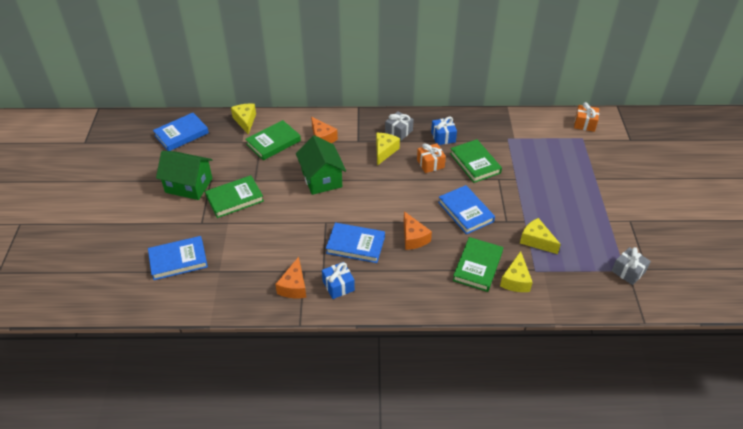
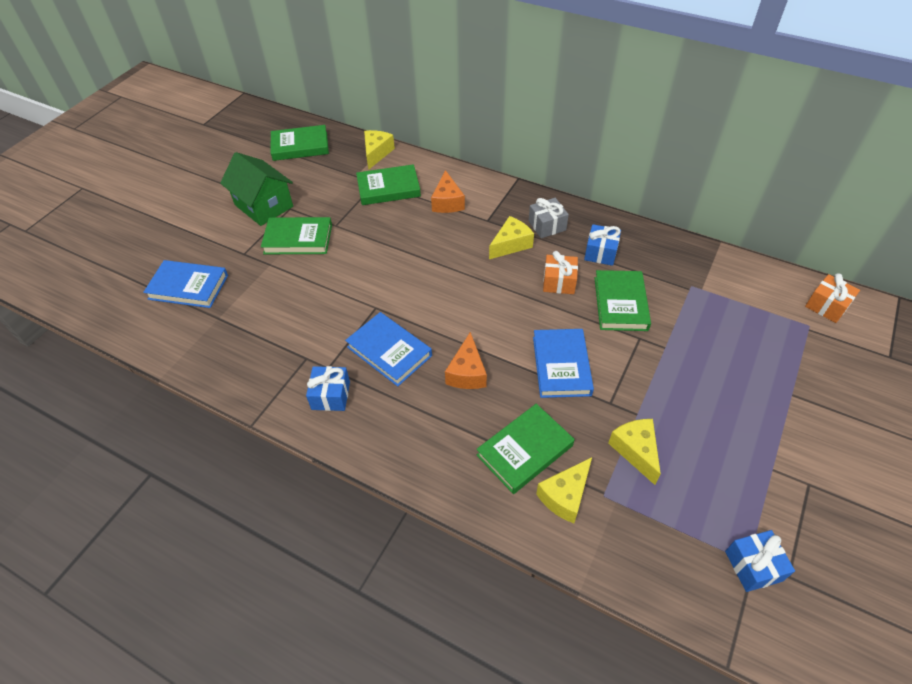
camera: 30 degrees right, 5 degrees up
(181, 134) = (300, 146): blue book -> green book
(294, 286) = (281, 373): orange cheese -> none
(321, 179) = (410, 251): green house -> none
(628, 271) = (753, 566): grey gift -> blue gift

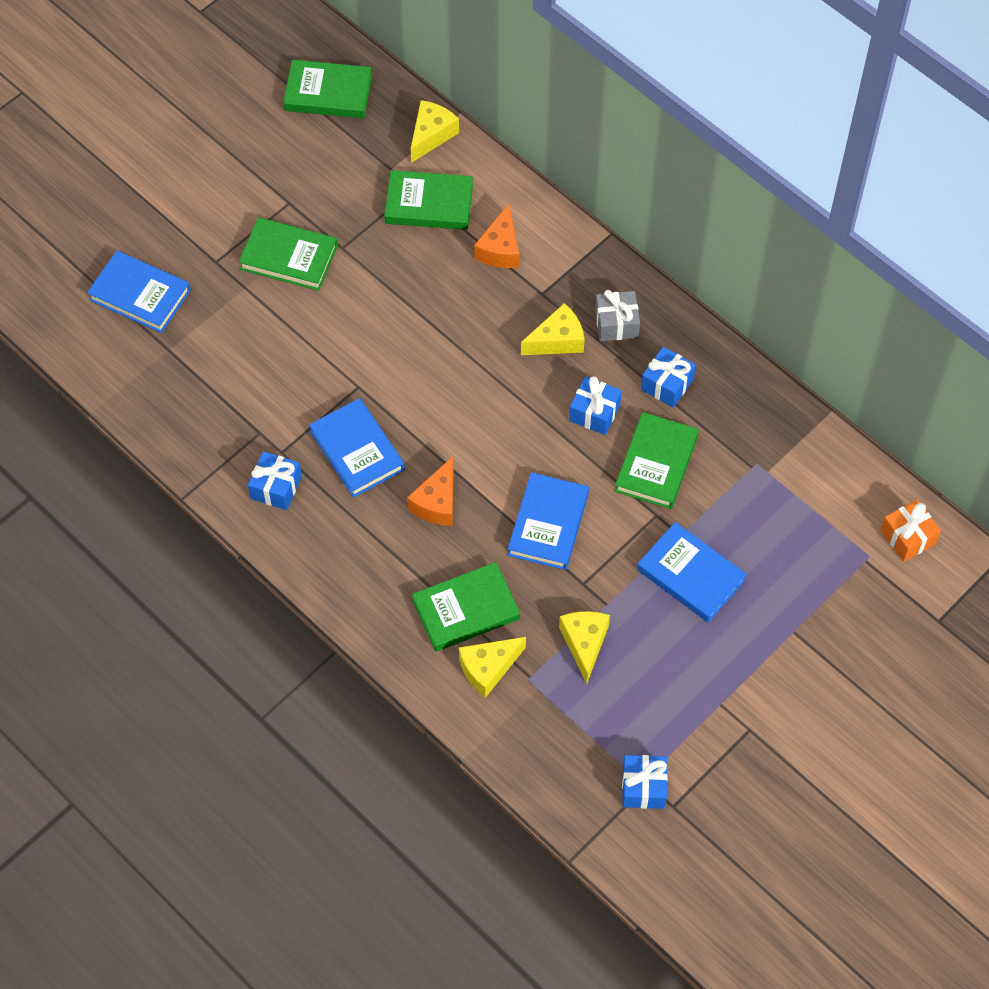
camera: 15 degrees right, 10 degrees up
(264, 206) = (256, 189): green house -> none
(559, 282) = (594, 413): orange gift -> blue gift
(689, 374) = (690, 575): none -> blue book

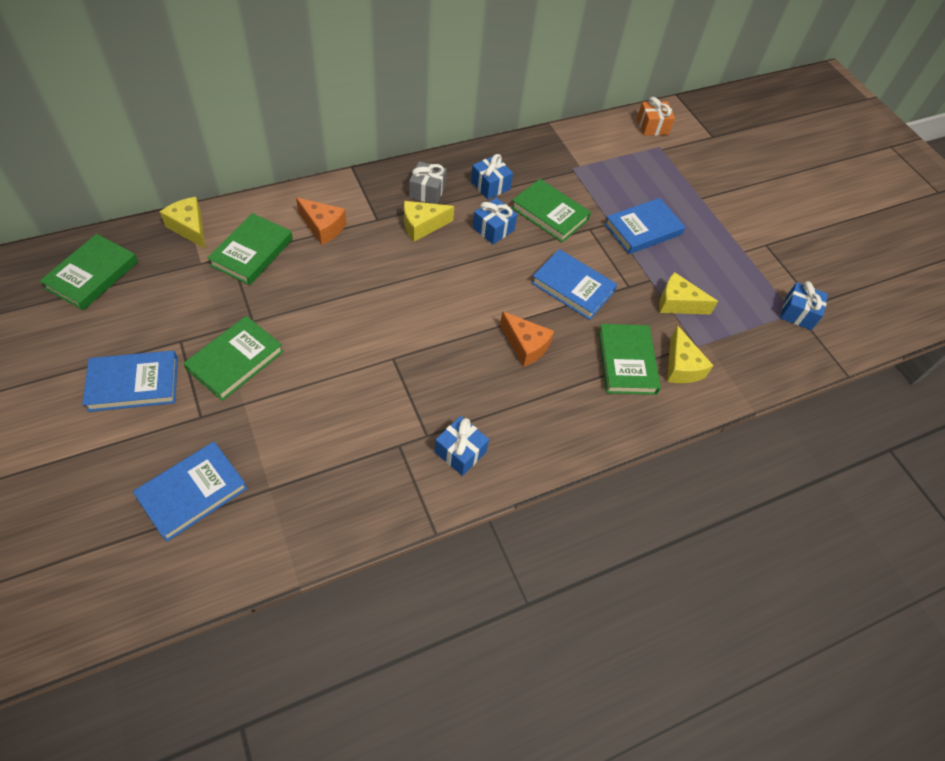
camera: 75 degrees left, 5 degrees down
(357, 450) = (453, 380): blue book -> blue book (134, 383)
(557, 340) = (422, 226): yellow cheese -> yellow cheese turned 105 degrees counterclockwise

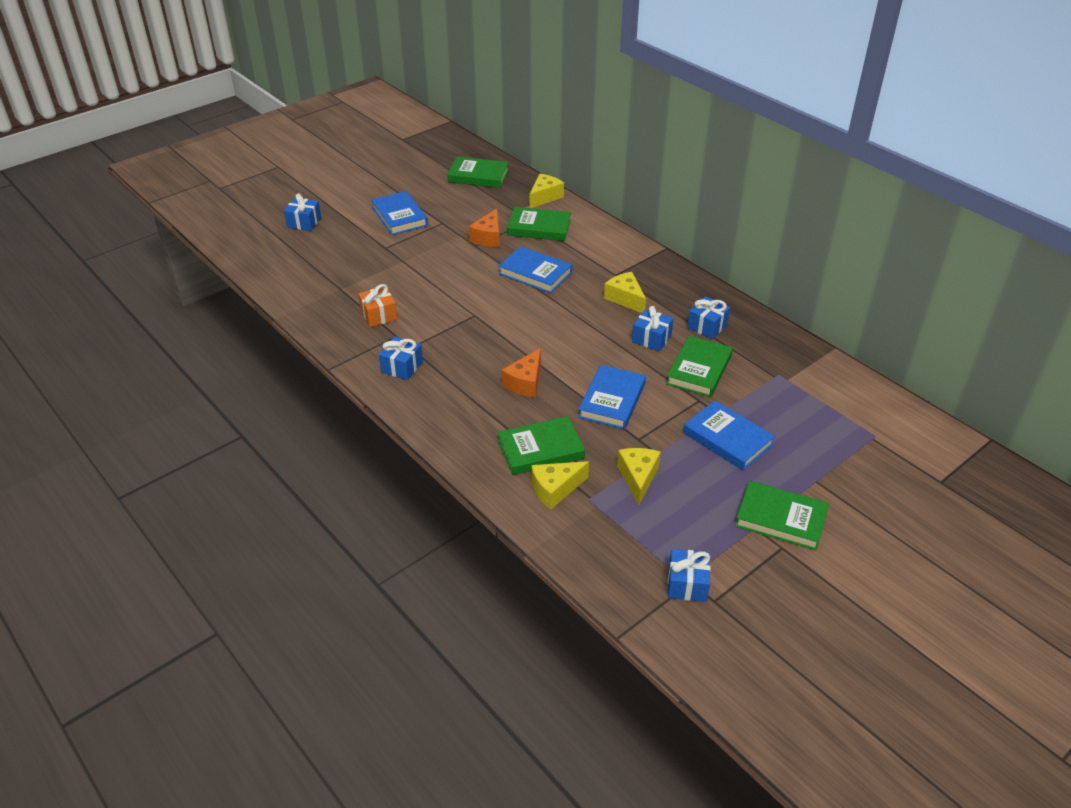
camera: 80 degrees right, 15 degrees down
(69, 507) = (304, 222): none -> blue gift
(192, 492) = (328, 260): blue book -> blue book (535, 273)
(235, 360) = (437, 248): green book -> green book (781, 519)
(323, 227) = (587, 251): orange cheese -> orange cheese (488, 237)
(427, 191) = (669, 292): grey gift -> none
(652, 127) = (906, 426): orange gift -> orange gift (378, 315)

